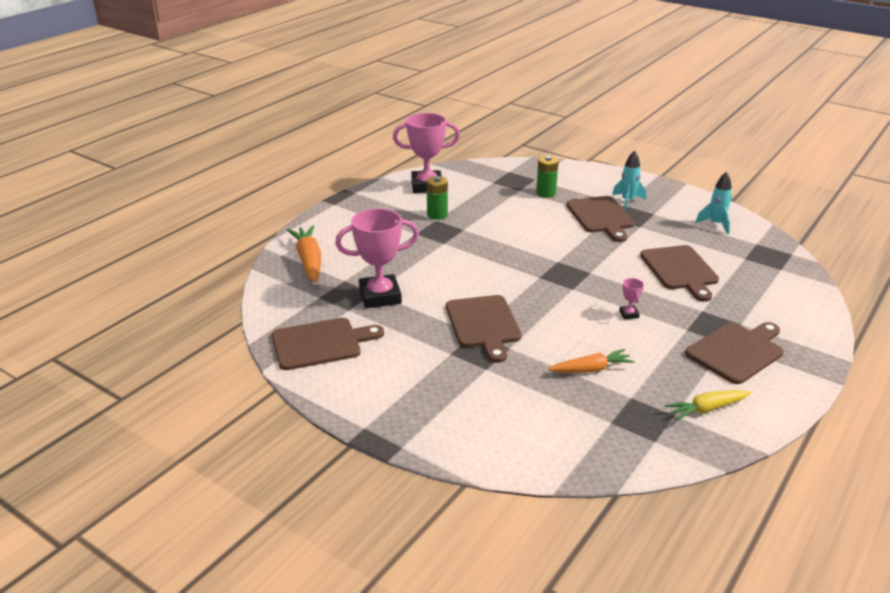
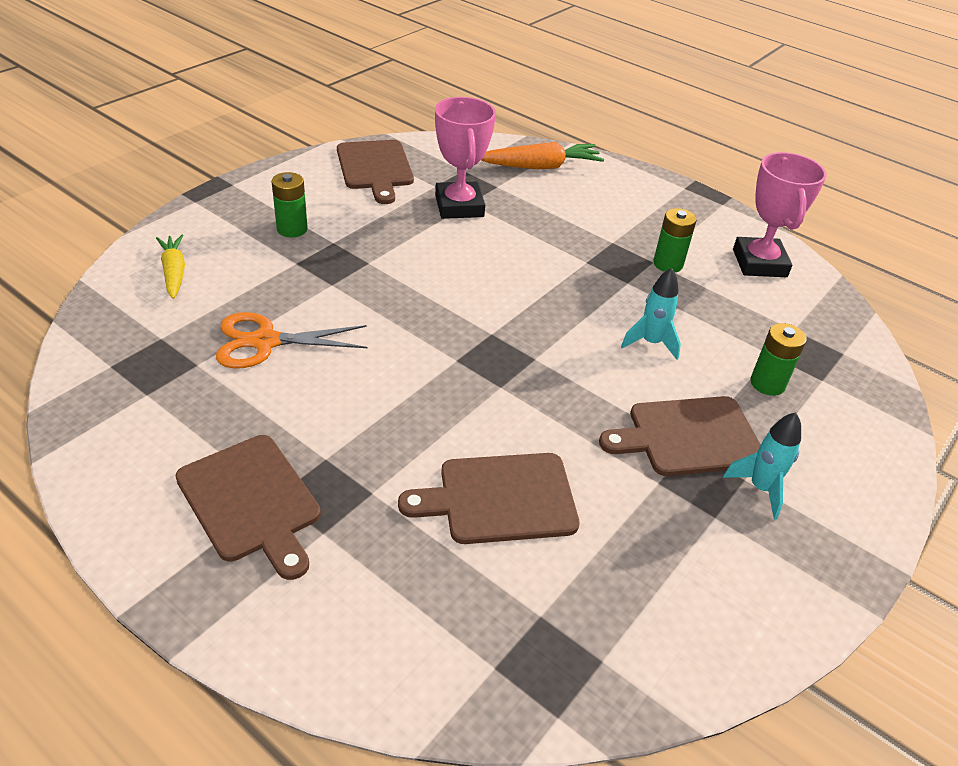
camera: 90 degrees right, 10 degrees up
(436, 378) = (292, 229): none -> green battery
(483, 324) = (384, 271): brown cutting board -> none
(591, 369) = (265, 341): orange carrot -> orange scissors
(629, 314) = (379, 403): pink trophy -> none
(706, 409) = (141, 428): yellow carrot -> yellow carrot (174, 272)
(716, 224) = (681, 610): turquoise rocket -> turquoise rocket (651, 343)

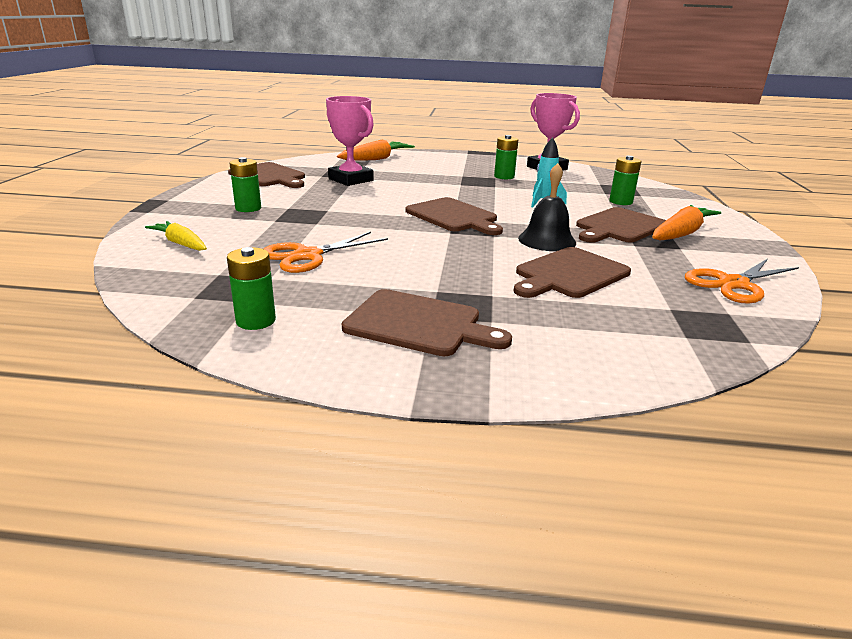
camera: 30 degrees left, 15 degrees down
(124, 425) = (256, 321): none -> green battery
(497, 329) = (453, 216): none -> brown cutting board
(554, 424) = (547, 240): none -> black bell
(686, 617) = (733, 284): none -> orange scissors
(760, 488) = (681, 233): turquoise rocket -> orange carrot

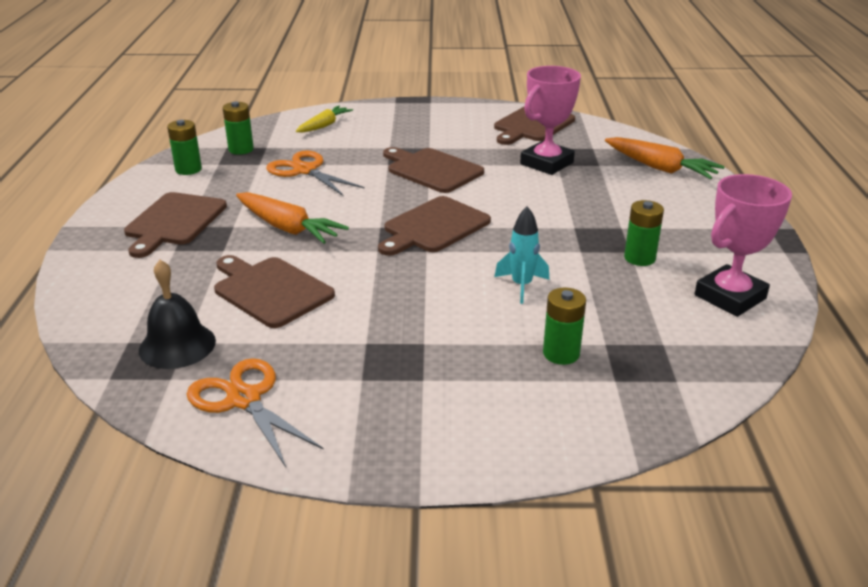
camera: 85 degrees right, 5 degrees up
(248, 208) = (419, 133): green battery -> green battery (241, 149)
(547, 240) = (368, 282): black bell -> black bell (177, 345)
(619, 226) = (435, 339): brown cutting board -> brown cutting board (432, 170)
(681, 233) = (422, 390): orange carrot -> orange carrot (288, 228)

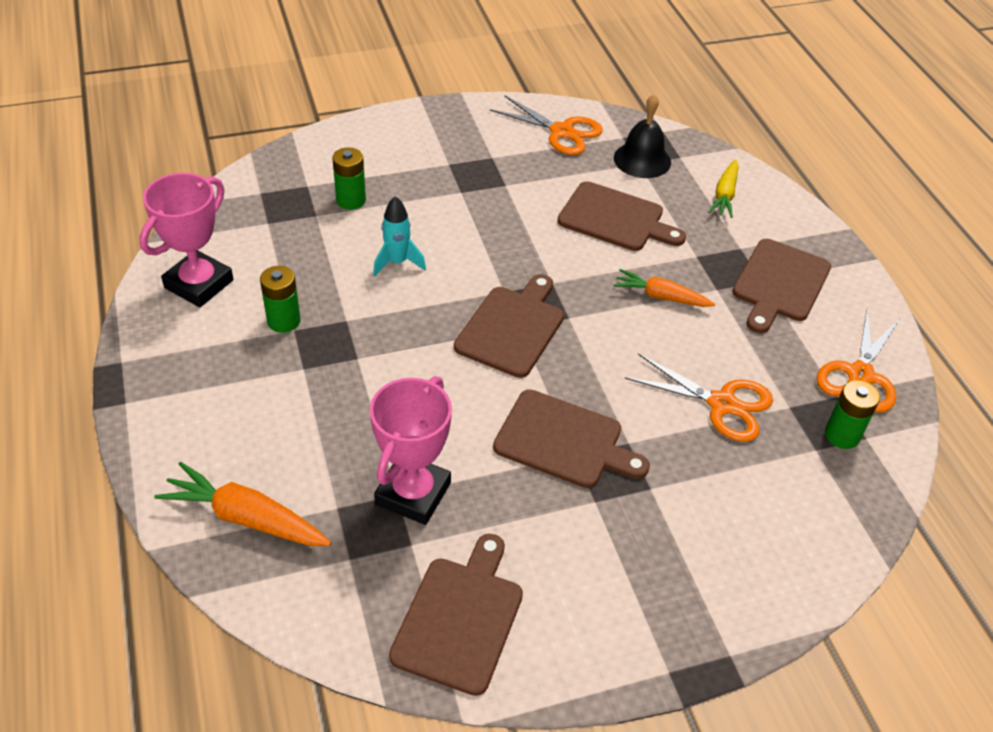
camera: 160 degrees right, 15 degrees up
(174, 222) = (780, 284): brown cutting board -> brown cutting board turned 150 degrees counterclockwise
(188, 169) = (860, 375): green battery -> orange scissors
(288, 228) = (661, 296): orange carrot -> orange carrot, size x0.67
(324, 125) = (785, 532): yellow carrot -> yellow carrot (724, 195)

